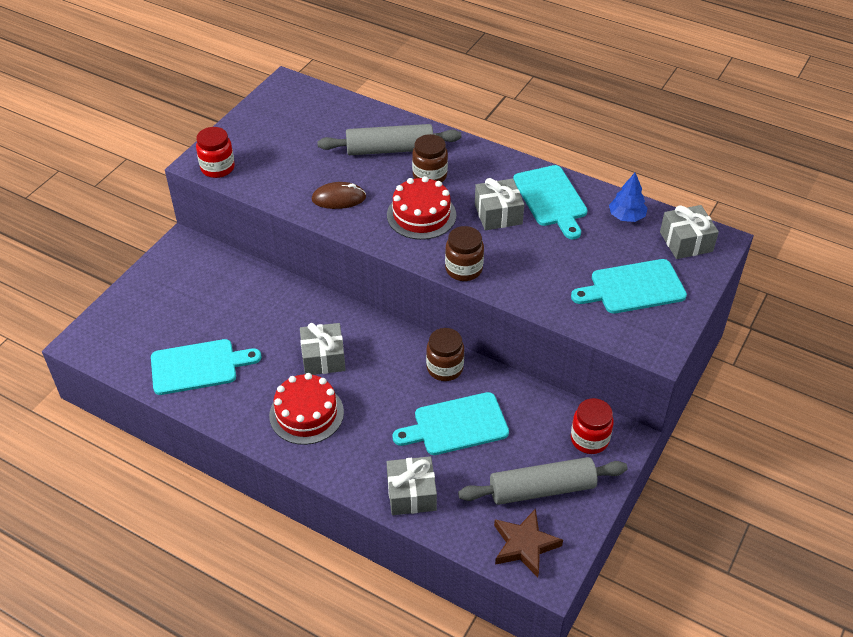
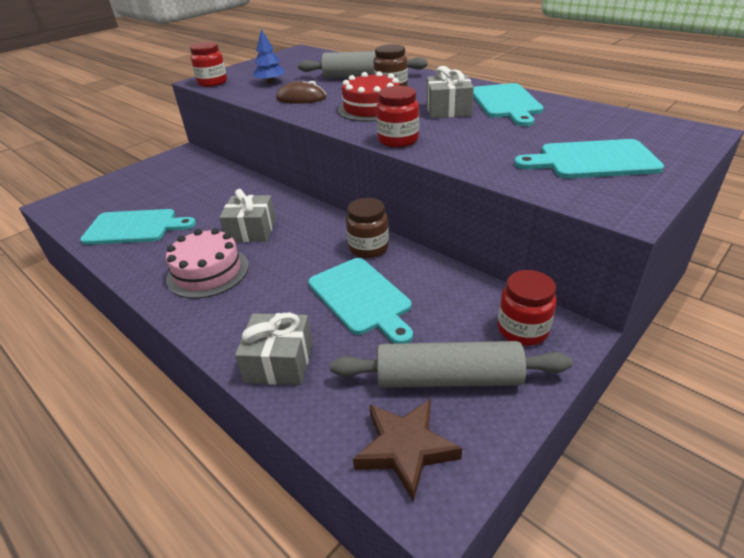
camera: 15 degrees right, 10 degrees down
(306, 414) = (208, 272): red cake -> pink cake
(456, 425) = (361, 298): turquoise cutting board -> turquoise cutting board turned 120 degrees counterclockwise
(463, 269) = (398, 140): brown jar -> red jar
(626, 216) = (587, 114): blue tree -> blue tree (270, 82)
(686, 242) = (658, 132): grey gift -> none

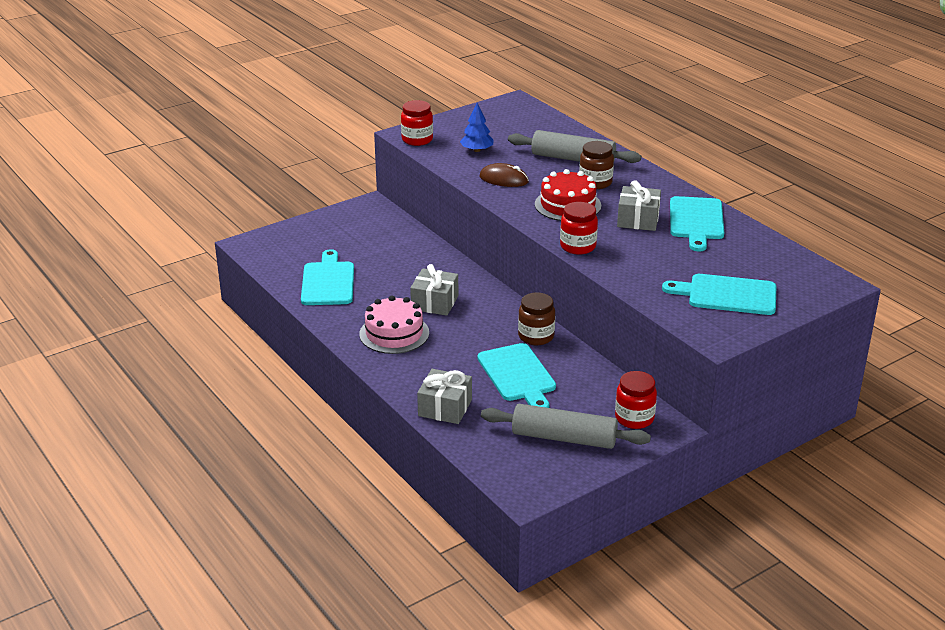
camera: 10 degrees right, 5 degrees down
(135, 227) = (328, 282): turquoise cutting board -> turquoise cutting board turned 105 degrees counterclockwise
(405, 449) = (519, 469): brown star -> none

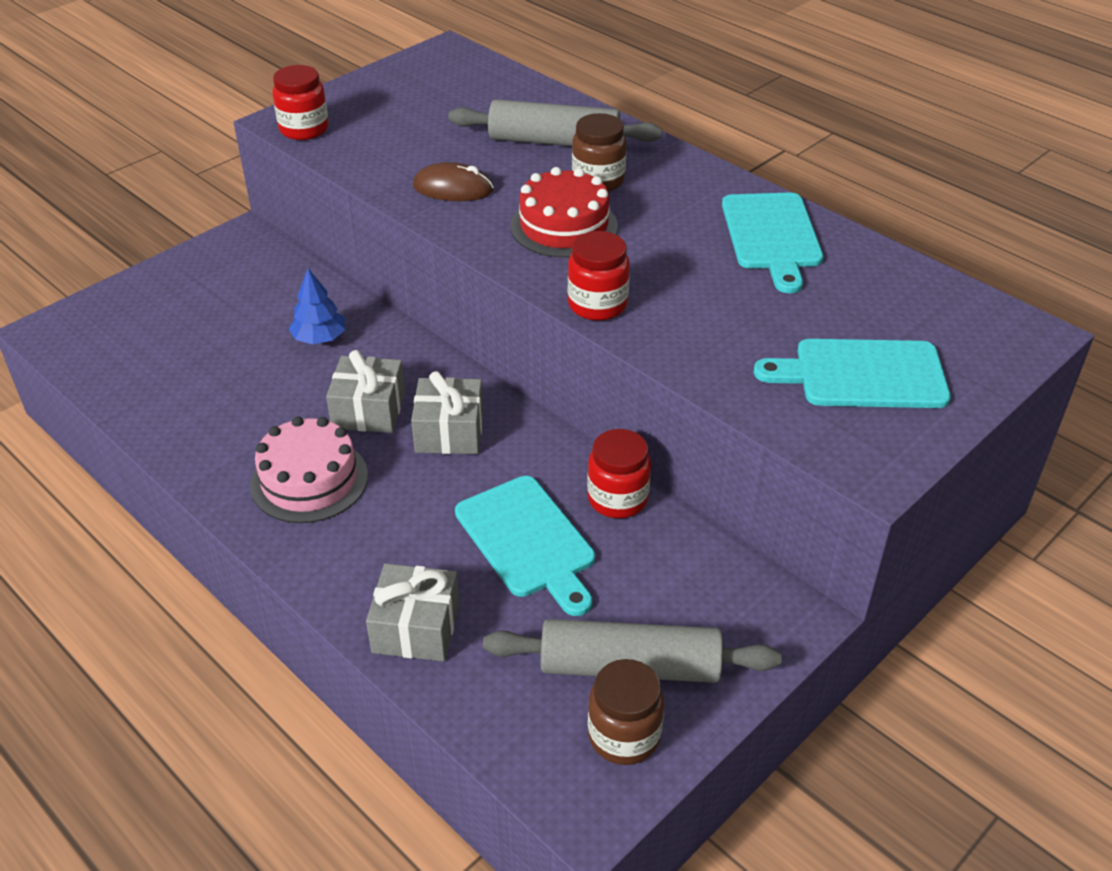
camera: 10 degrees left, 10 degrees up
(328, 282) = (188, 388): turquoise cutting board -> none
(477, 150) = (401, 139): blue tree -> blue tree (319, 338)
(536, 336) = (543, 457): brown jar -> brown jar (624, 736)
(634, 418) = (736, 606): red jar -> red jar (617, 499)
(638, 220) = (681, 243): grey gift -> grey gift (449, 431)

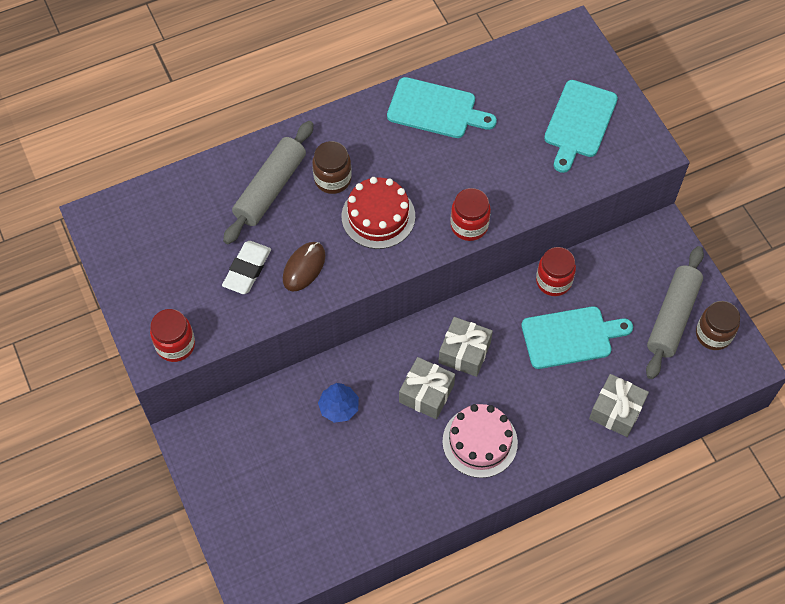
camera: 70 degrees left, 20 degrees up
(429, 151) = (247, 269): none -> white eraser

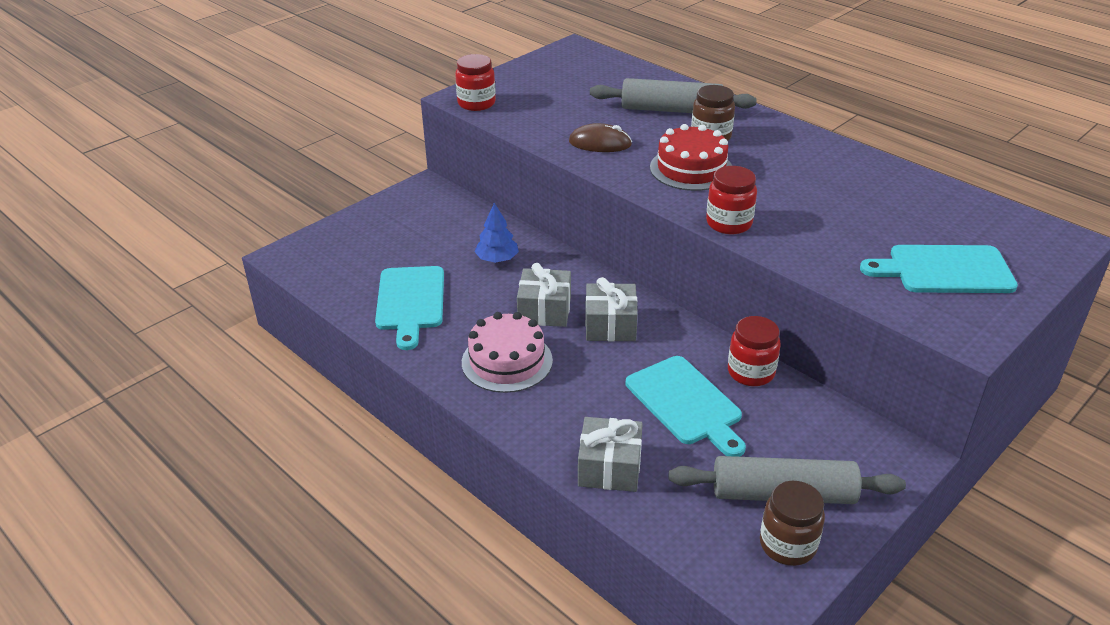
camera: 70 degrees right, 25 degrees down
(247, 269) = (576, 117): white eraser -> none
(436, 109) = (853, 174): turquoise cutting board -> turquoise cutting board (410, 302)

